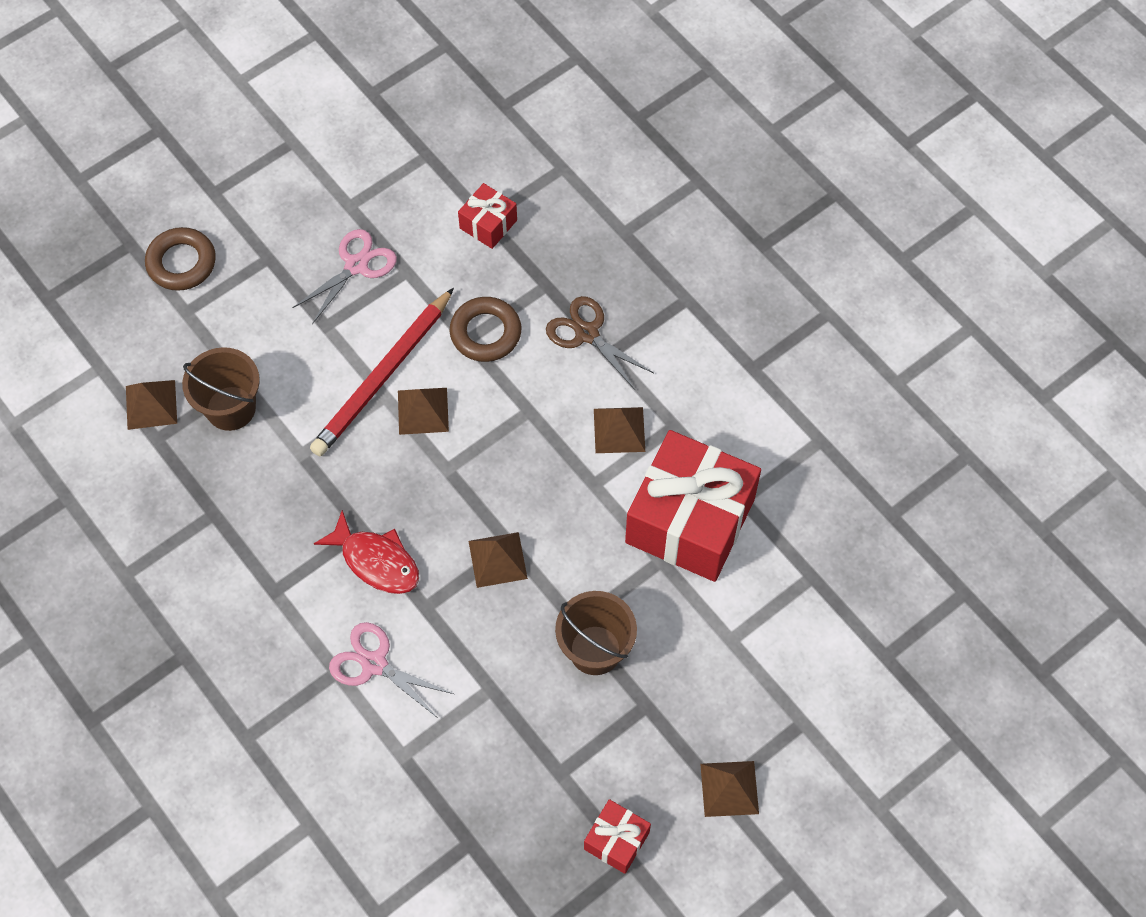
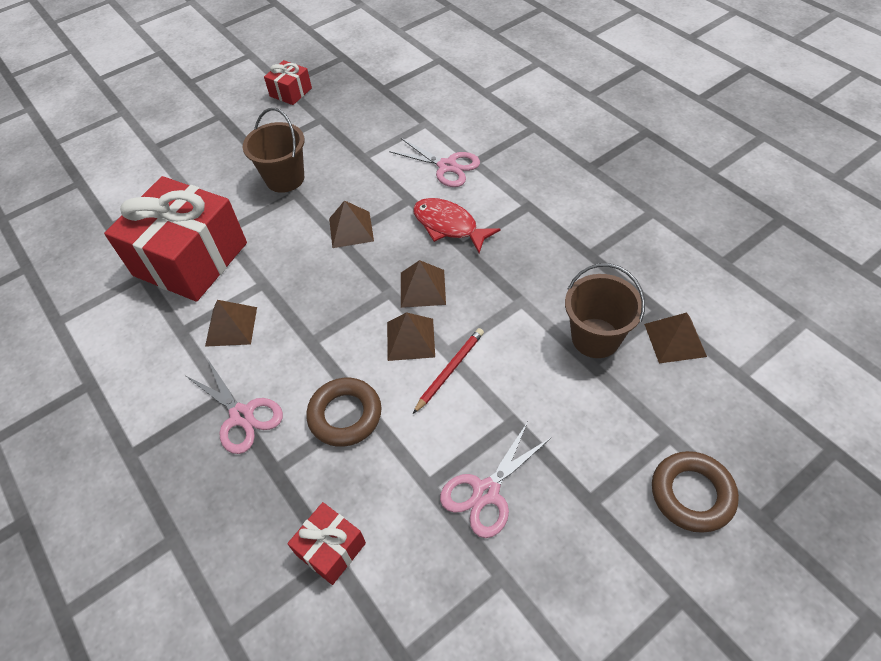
camera: 175 degrees left, 10 degrees down
(383, 376) = (450, 370): red pencil -> red pencil, size x0.52
(587, 334) = (242, 415): brown scissors -> pink scissors
(729, 788) = (213, 116): brown pyramid -> brown pyramid (422, 288)

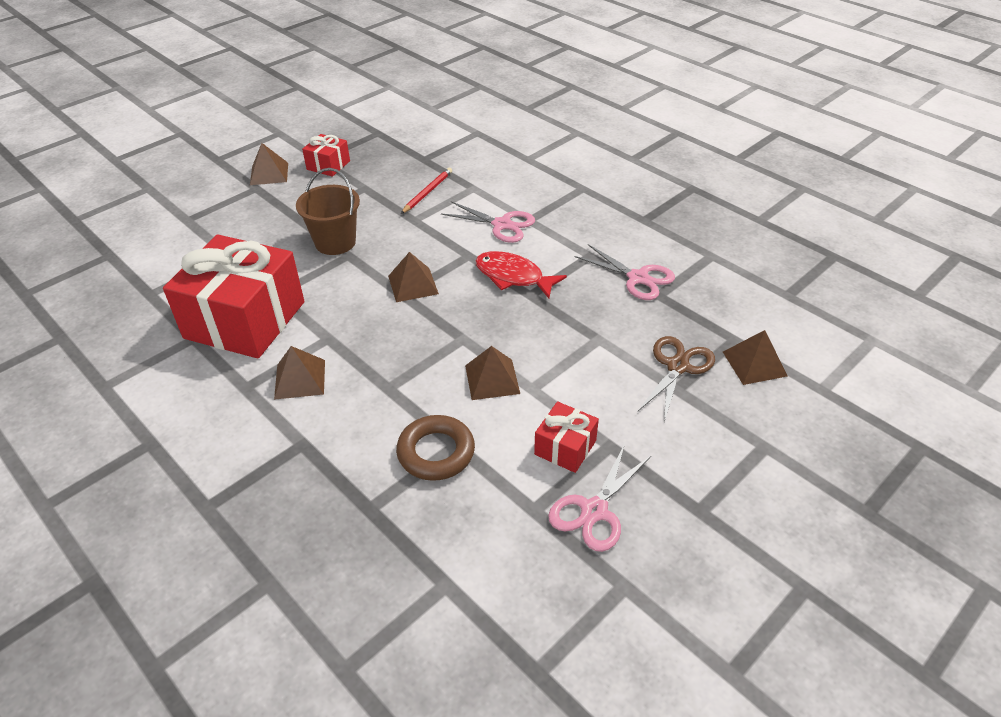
camera: 10 degrees left, 10 degrees down
(242, 415) = (325, 461): pink scissors -> pink scissors (638, 278)
(331, 549) = (442, 576): red gift -> red gift (565, 447)
(422, 288) = (496, 333): brown pyramid -> brown pyramid (269, 173)
(450, 370) = (537, 404): red pencil -> red pencil (427, 192)
(595, 338) = (677, 366): brown bucket -> brown scissors
(692, 494) = (796, 496): brown ring -> none

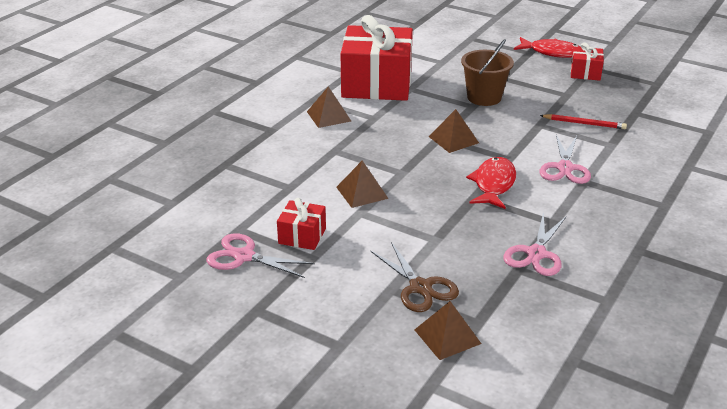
camera: 75 degrees right, 10 degrees down
(269, 173) = (552, 52): brown pyramid -> red fish
(436, 452) = (279, 180): brown ring -> none
(677, 366) = (420, 287): brown scissors -> brown scissors turned 45 degrees clockwise

